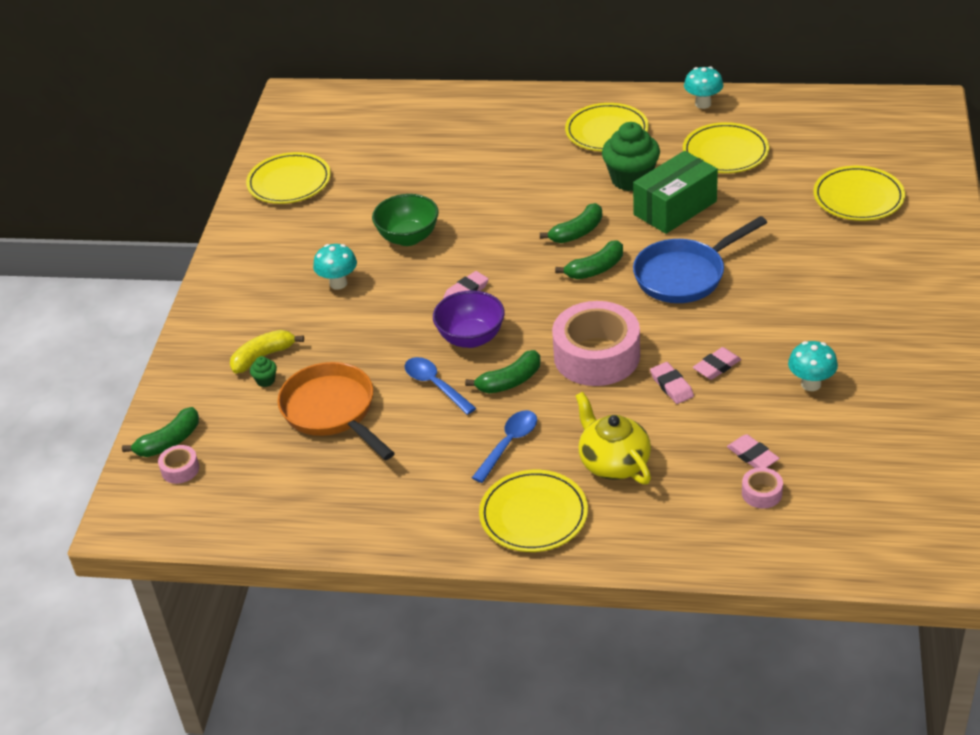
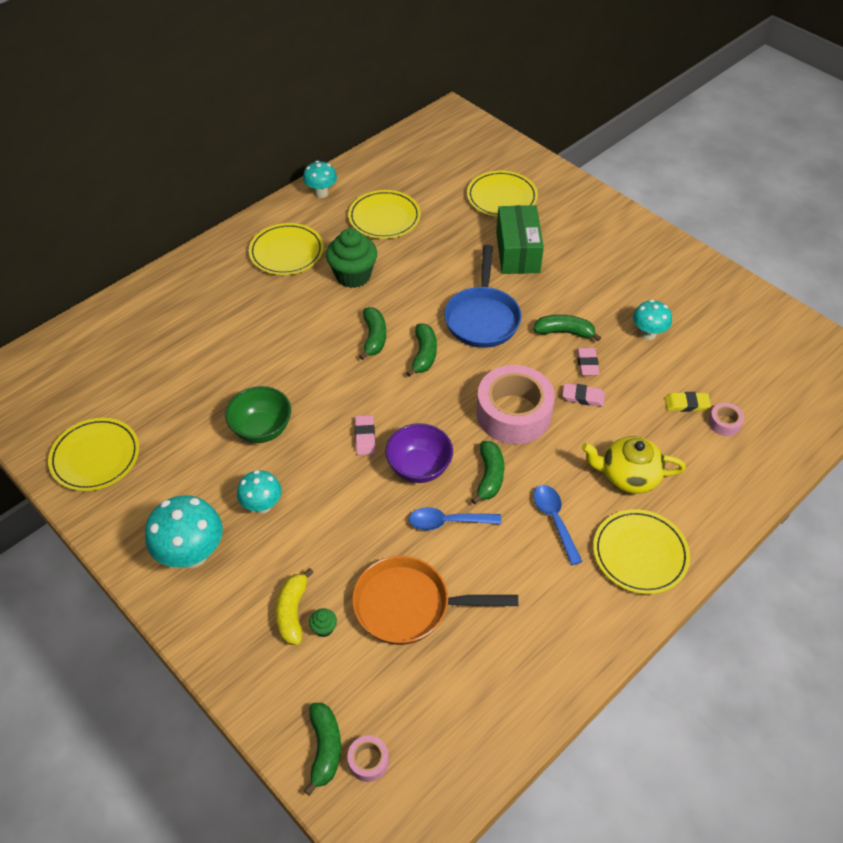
camera: 55 degrees left, 10 degrees up
(258, 279) = (192, 554): none -> turquoise mushroom
(675, 208) = (410, 276): green box -> green box (517, 252)
(737, 332) = (564, 332): none -> green banana
(752, 455) = (686, 404): pink eraser -> yellow eraser

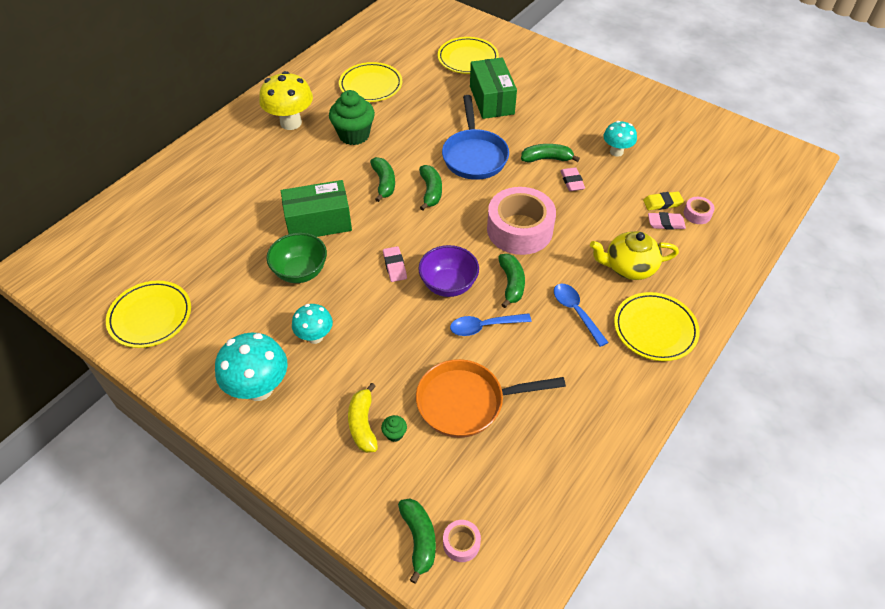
camera: 10 degrees left, 0 degrees up
(286, 252) = (291, 123): yellow plate -> yellow mushroom
(293, 374) = (318, 222): none -> green box
(321, 193) = (311, 71): turquoise mushroom -> none
(583, 397) = (575, 208): pink eraser -> pink eraser (665, 223)

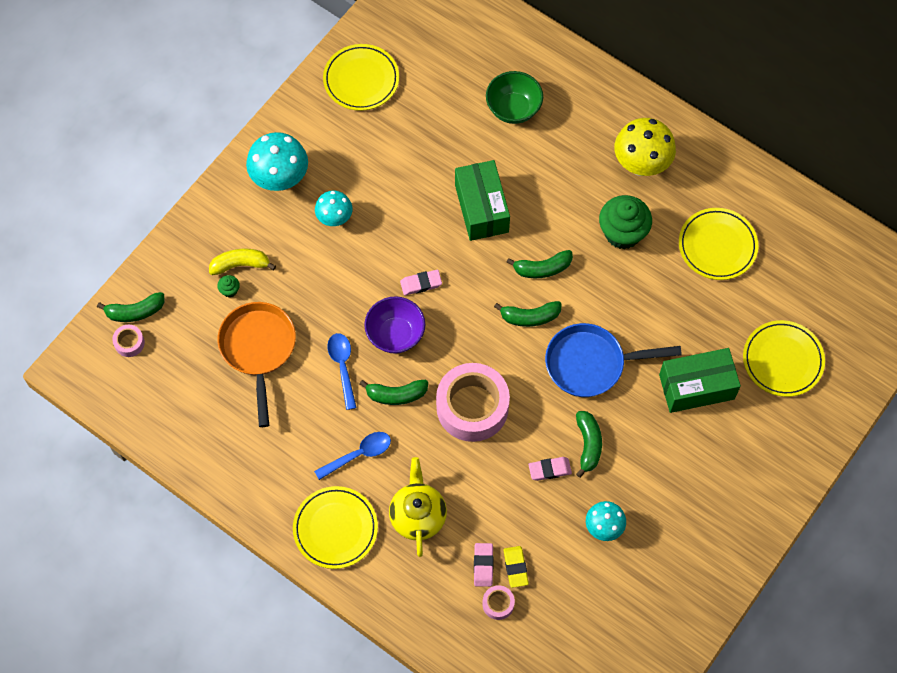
camera: 90 degrees right, 15 degrees up
(300, 272) = (414, 198): green bowl -> green bowl (513, 109)

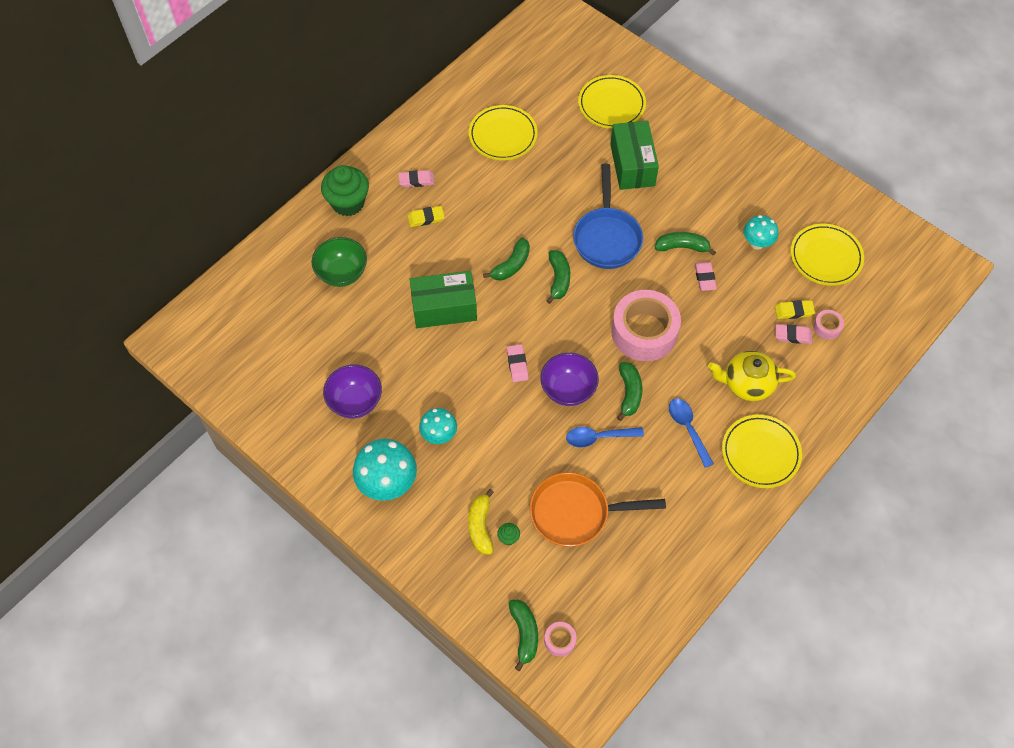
camera: 85 degrees left, 5 degrees down
(361, 80) = (285, 402): yellow plate -> yellow plate (825, 257)
(366, 140) = (355, 402): none -> purple bowl
(542, 268) = (511, 265): green banana -> green banana turned 45 degrees clockwise
(593, 179) = (426, 218): none -> yellow eraser
(622, 233) = (482, 201): green cupcake -> green cupcake (348, 203)
(641, 165) = (416, 180): yellow mushroom -> pink eraser

